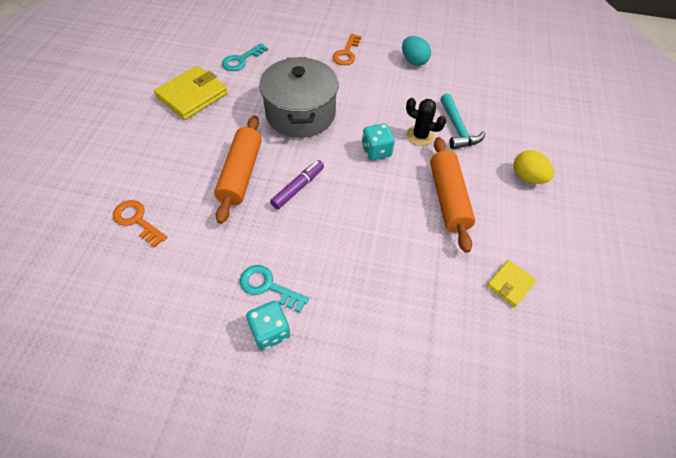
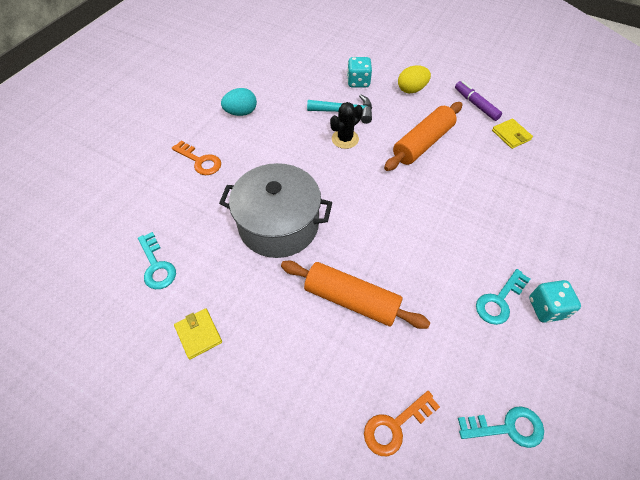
camera: 70 degrees left, 0 degrees up
(142, 301) = (507, 427): none -> turquoise key
(192, 95) = (198, 334): yellow wallet -> yellow wallet, size x0.54
(298, 188) = (384, 250): purple marker -> purple marker (476, 104)
(376, 151) = (354, 176): turquoise dice -> turquoise dice (358, 82)
(448, 198) = (422, 143): orange rolling pin -> orange rolling pin turned 60 degrees counterclockwise

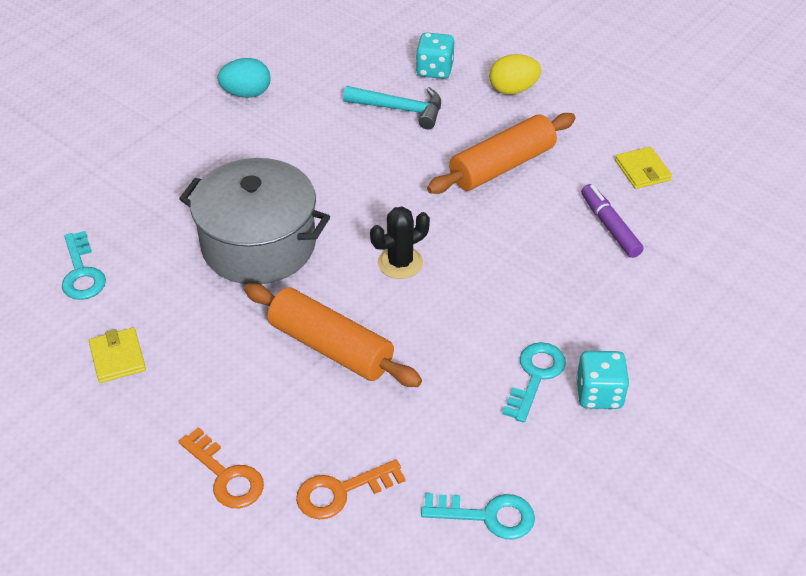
camera: 10 degrees right, 10 degrees down
(200, 161) = (171, 151): orange key -> orange key (226, 475)
(345, 139) = (388, 147): black cactus -> black cactus (400, 263)
(476, 104) = (605, 122): purple marker -> purple marker (610, 226)
(499, 300) = (535, 376): turquoise key -> turquoise key turned 150 degrees clockwise

